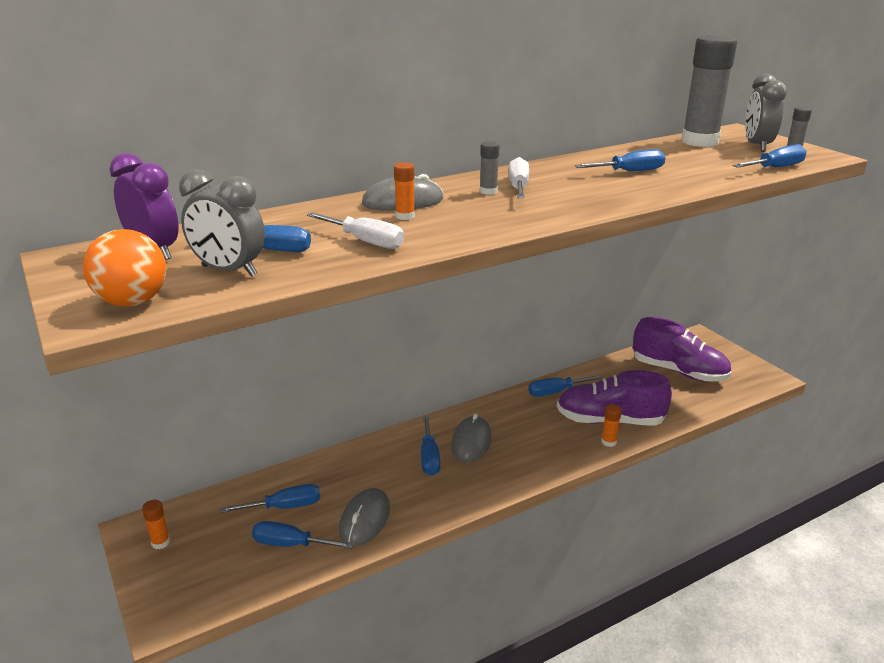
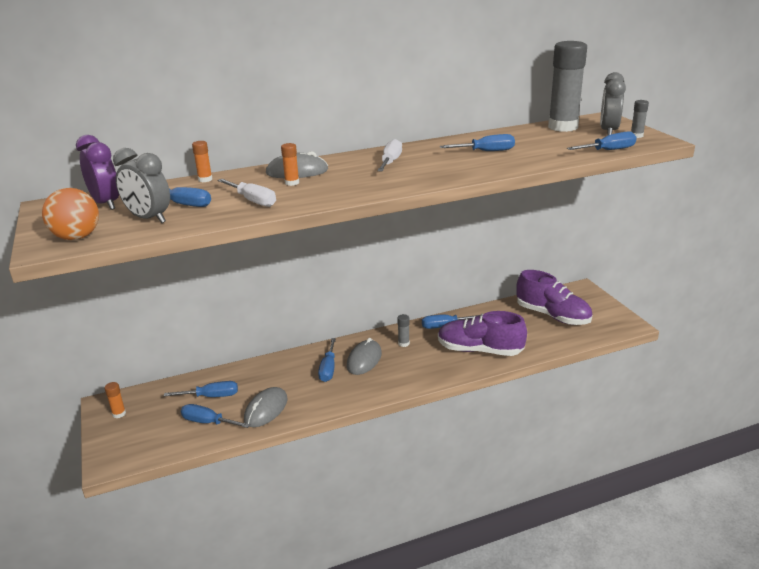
camera: 10 degrees right, 0 degrees up
(488, 191) = (365, 165): grey glue stick -> grey glue stick (403, 343)
(608, 442) = (472, 366): orange glue stick -> orange glue stick (205, 179)

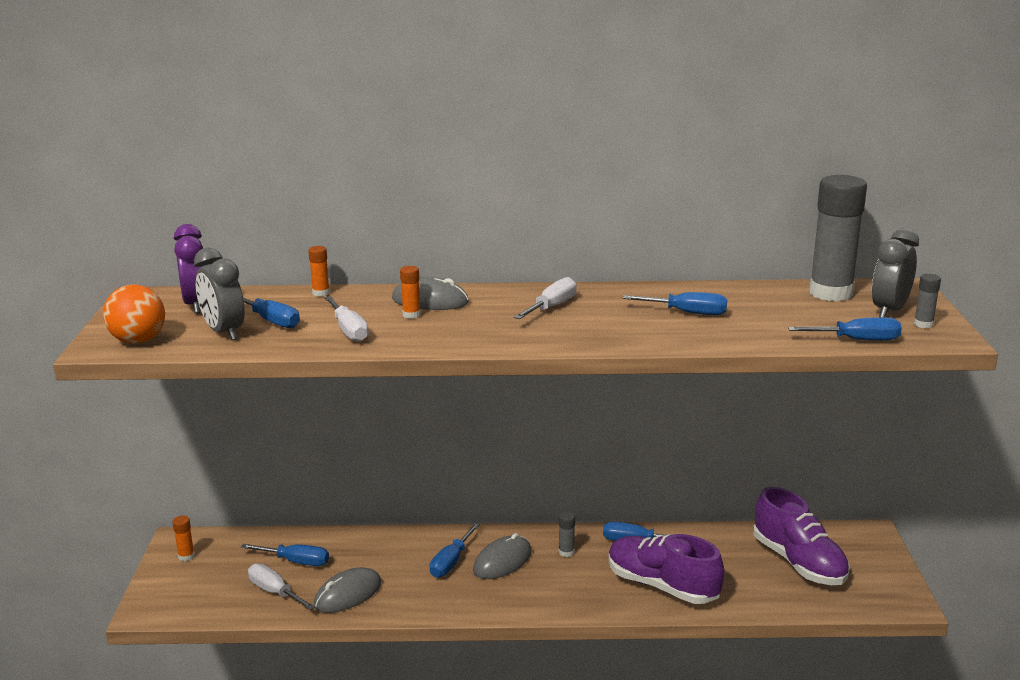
camera: 20 degrees right, 5 degrees down
(208, 422) = (275, 592): blue screwdriver -> white screwdriver

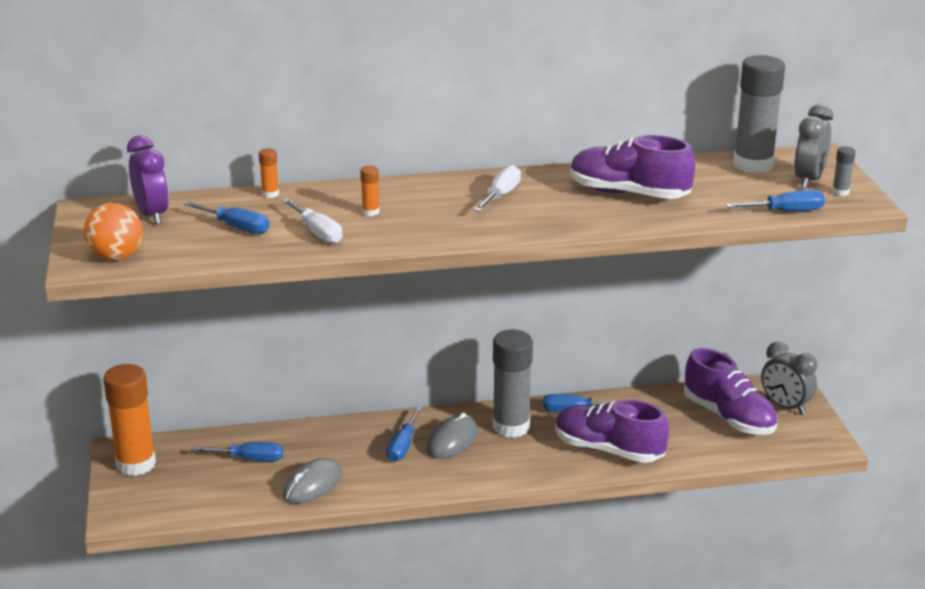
camera: 10 degrees left, 5 degrees up
(186, 556) = (136, 464): orange glue stick -> orange glue stick, size x2.43
(224, 332) = (196, 242): grey clock -> grey clock (785, 406)
(275, 592) = (239, 489): white screwdriver -> none
(430, 301) = (382, 196): grey mouse -> none
(566, 552) = (511, 427): grey glue stick -> grey glue stick, size x2.43
(687, 313) = (628, 193): blue screwdriver -> purple shoe

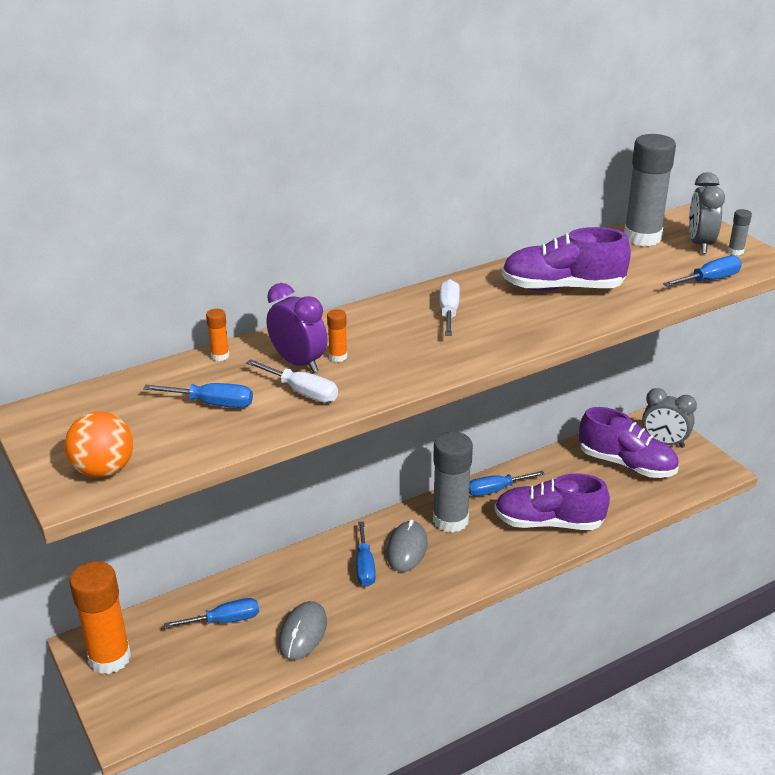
camera: 20 degrees left, 5 degrees up
(152, 215) = (109, 407): purple clock -> purple clock (298, 363)

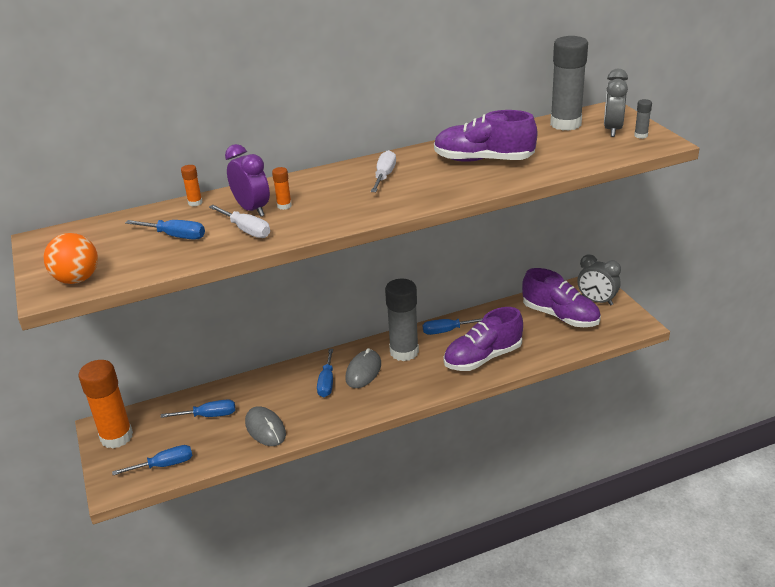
camera: 10 degrees right, 0 degrees up
(303, 633) = (265, 428): grey mouse -> grey mouse turned 60 degrees counterclockwise
(548, 523) = (483, 358): purple shoe -> purple shoe turned 45 degrees counterclockwise
(710, 280) = (609, 157): blue screwdriver -> blue screwdriver (164, 465)

